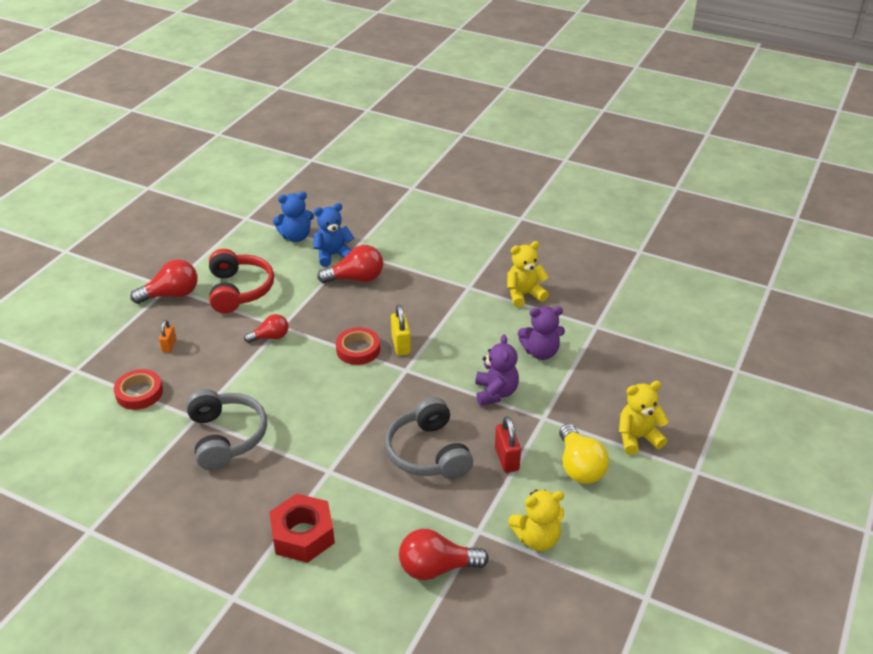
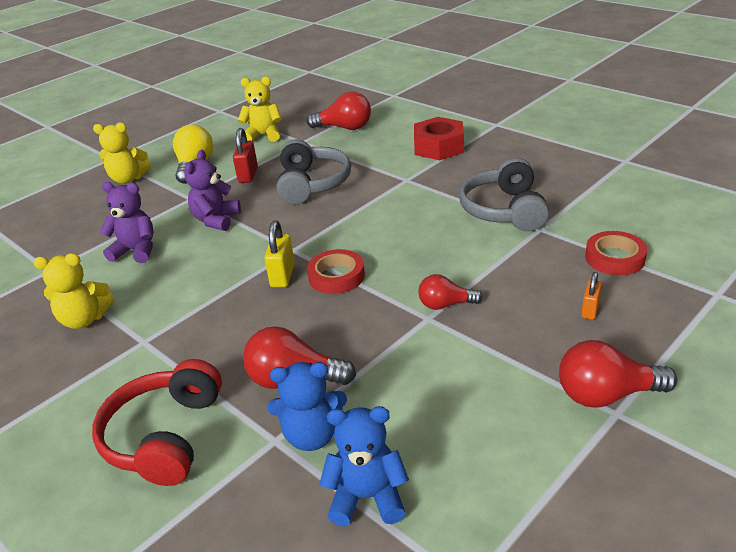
camera: 160 degrees left, 5 degrees down
(239, 290) = (488, 387): red headphones -> red headphones (165, 436)

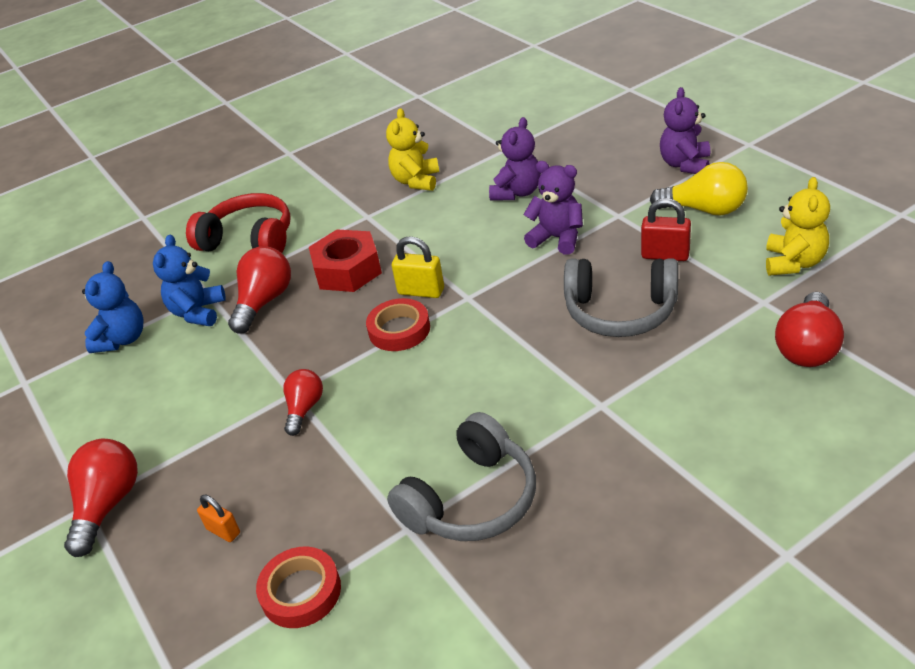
camera: 105 degrees right, 5 degrees up
(128, 179) = (685, 165): yellow teddy bear -> purple teddy bear
(438, 147) = (703, 455): red nut -> red nut (347, 270)
(504, 210) = (471, 499): grey headphones -> grey headphones turned 120 degrees clockwise

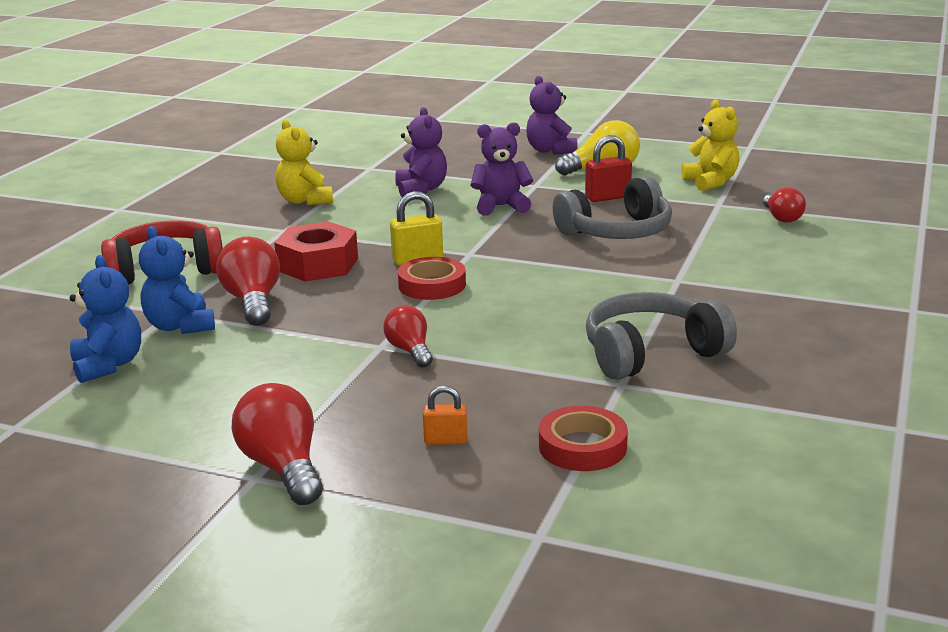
camera: 40 degrees left, 15 degrees down
(471, 499) = (651, 353): grey headphones -> grey headphones turned 120 degrees counterclockwise
(807, 347) = (782, 218): red light bulb -> red light bulb, size x0.64

